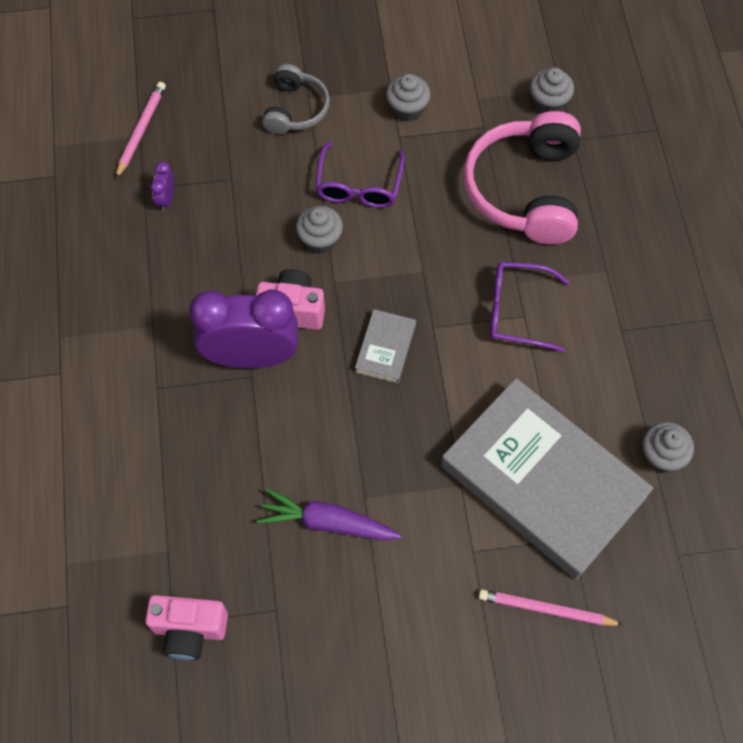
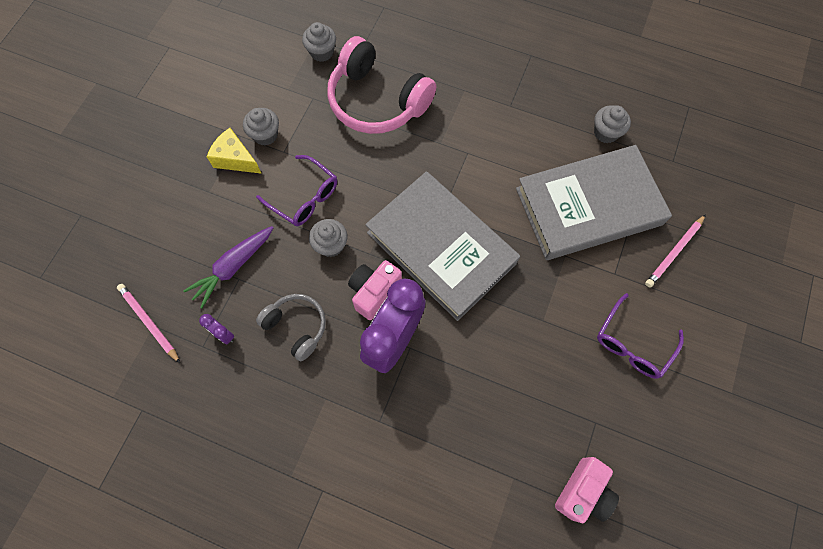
camera: 60 degrees left, 5 degrees up
(295, 109) = (212, 205): grey headphones -> grey headphones (296, 327)
(327, 522) = (549, 354): purple carrot -> purple carrot (233, 267)
(360, 99) = (235, 159): none -> yellow cheese
(385, 348) = (441, 248): grey book -> grey book, size x2.44
(517, 311) = (462, 155): purple glasses -> purple glasses (632, 343)

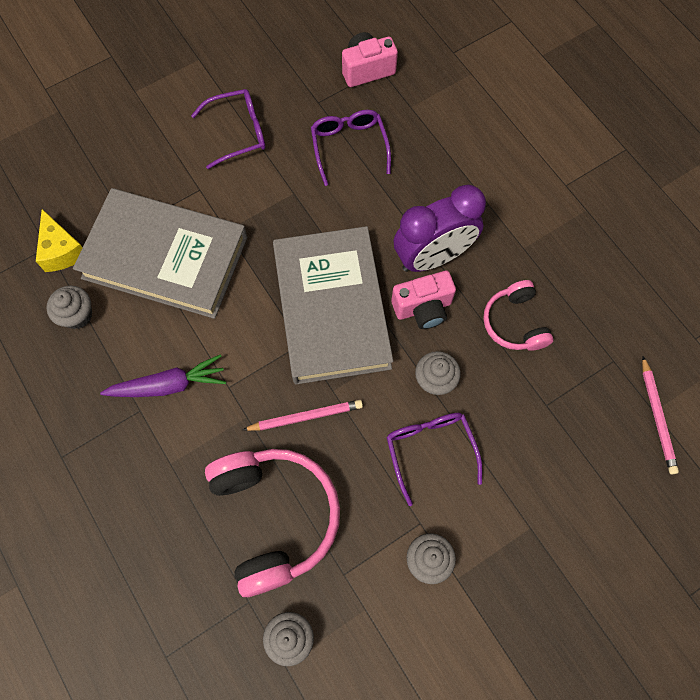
camera: 145 degrees left, 0 degrees up
(223, 334) = (588, 359): purple clock -> none
(233, 267) = (546, 421): purple carrot -> purple carrot (168, 385)
(235, 159) = (479, 550): yellow cheese -> yellow cheese (62, 250)
(296, 327) = (514, 323): grey headphones -> pink headphones
(534, 395) = (349, 147): none -> purple glasses
(674, 252) = (133, 173): pink pencil -> pink pencil (305, 416)

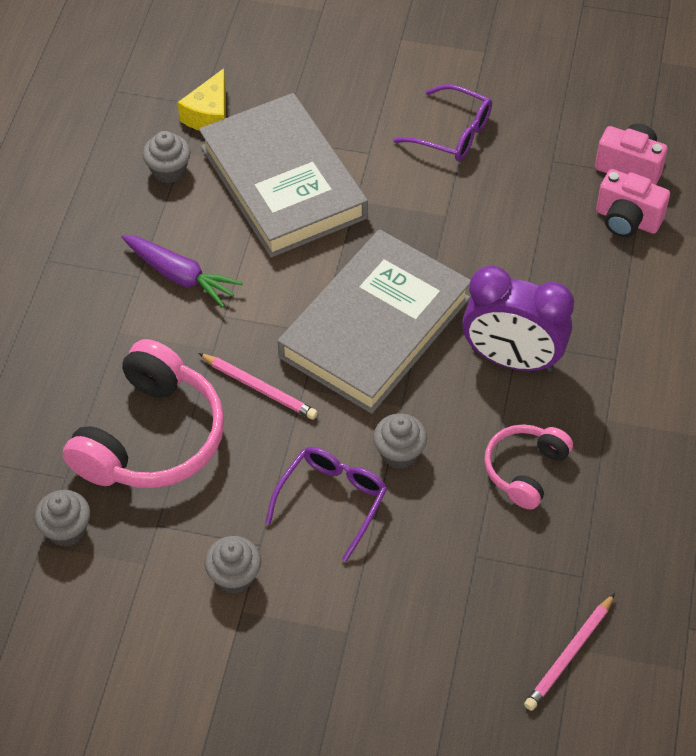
camera: 45 degrees right, 15 degrees down
(349, 147) = (539, 216): purple glasses -> none
(423, 308) = (455, 391): pink camera -> pink camera (627, 220)

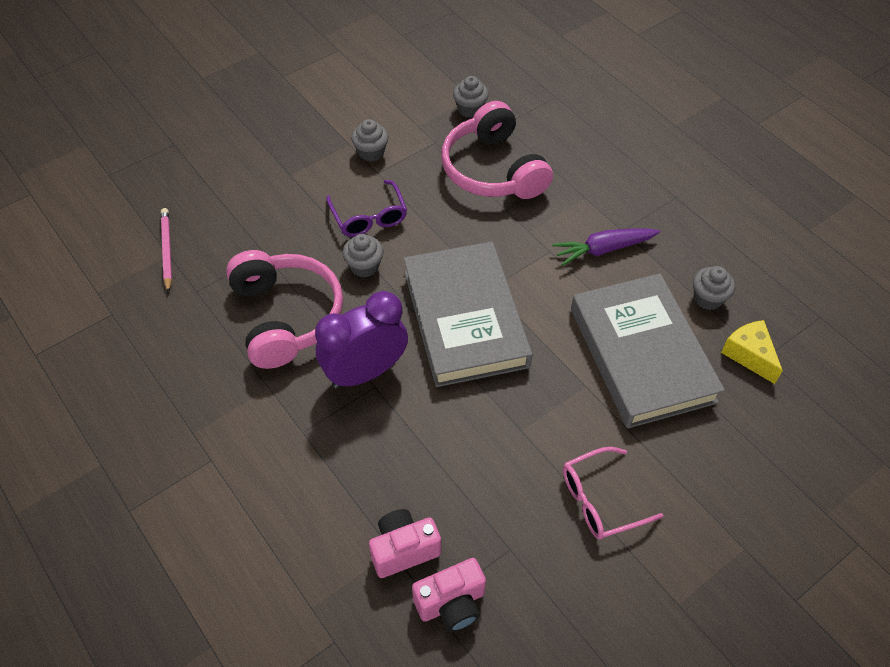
camera: 130 degrees right, 0 degrees up
(259, 388) = (478, 234): pink pencil -> none
(283, 182) = (641, 354): grey book -> grey book turned 60 degrees clockwise
(452, 133) = (600, 500): purple glasses -> pink glasses
(525, 470) = (286, 316): pink headphones -> pink headphones, size x1.79

